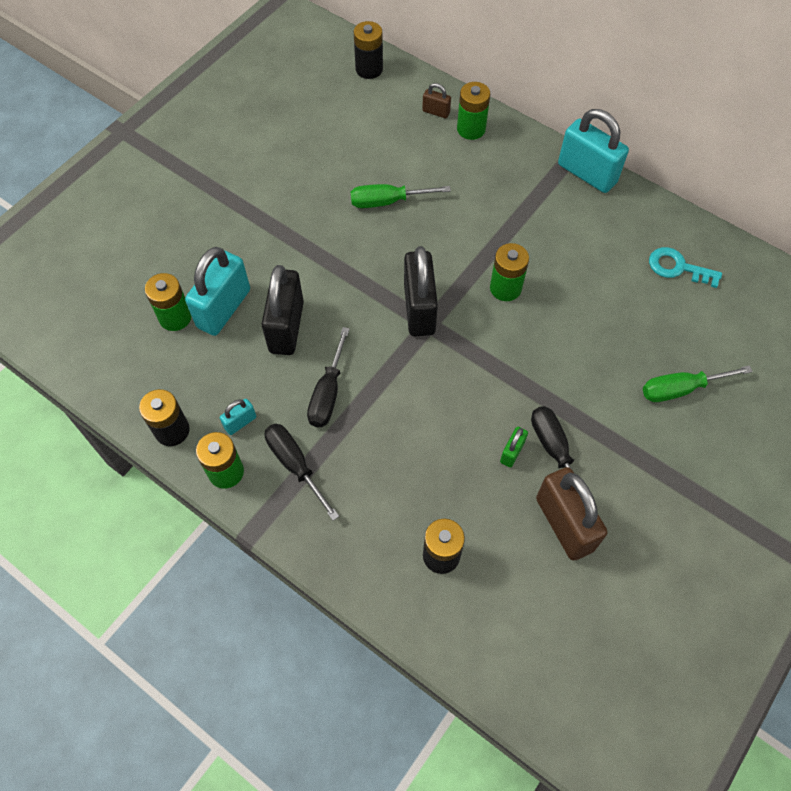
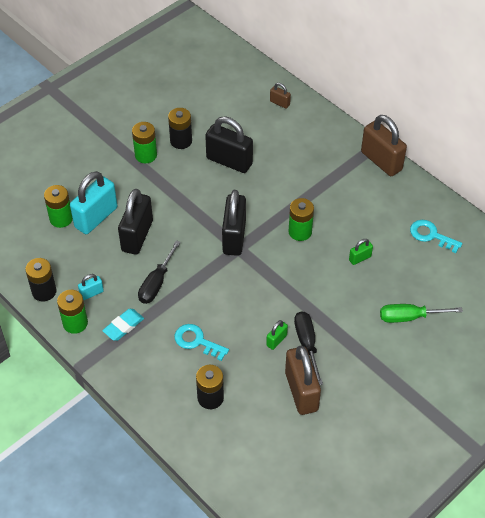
camera: 10 degrees right, 10 degrees down
(295, 465) = (123, 326): black screwdriver -> turquoise eraser
(369, 69) = (237, 66): black battery -> black battery (181, 141)
(388, 201) = (229, 161): green screwdriver -> black padlock
(403, 471) = (197, 341): none -> turquoise key
(471, 129) = (303, 118): green battery -> green battery (146, 155)
(587, 173) = (381, 161): turquoise padlock -> brown padlock
(594, 314) = (360, 258): none -> green padlock

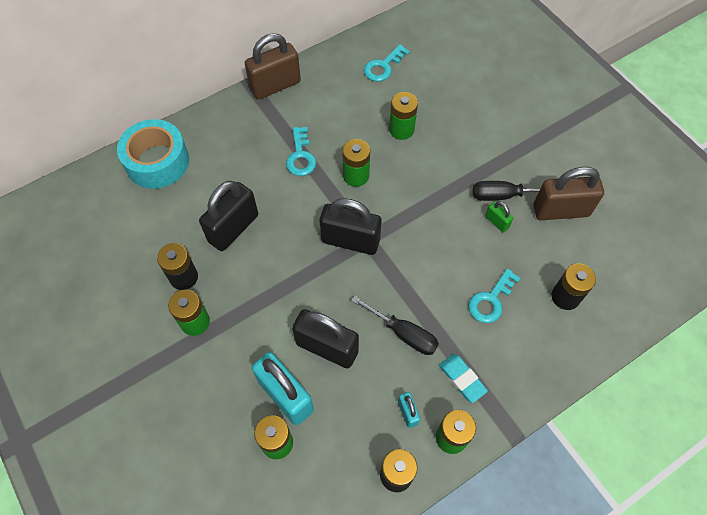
camera: 80 degrees left, 10 degrees up
(279, 103) = (157, 162): brown padlock -> turquoise tape
(310, 191) = (300, 156): none -> turquoise key
(360, 258) = (401, 129): green padlock -> green battery
(410, 317) = (480, 104): green screwdriver -> none

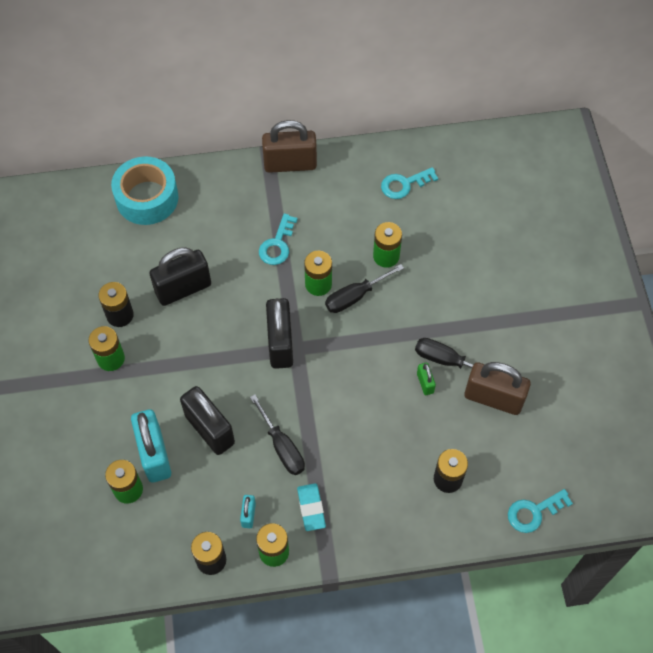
camera: 25 degrees right, 0 degrees up
(350, 241) = (280, 343): black padlock -> black padlock turned 45 degrees clockwise
(394, 173) = (355, 296): none -> black screwdriver
(491, 300) = (377, 452): turquoise key -> turquoise key (534, 512)

